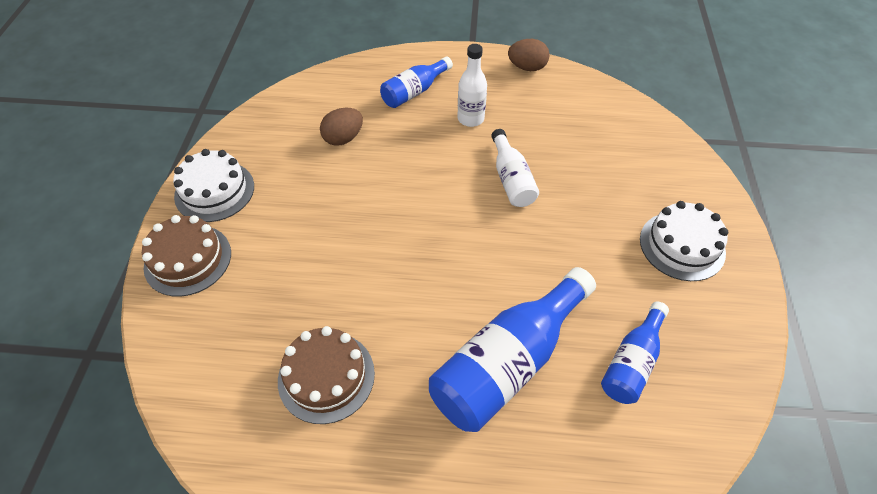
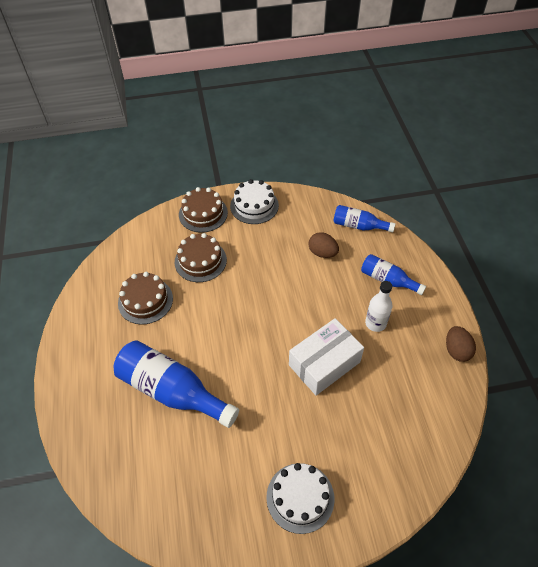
camera: 75 degrees right, 0 degrees up
(284, 281) = (200, 261): none -> brown cake
(511, 179) = (324, 363): white bottle -> white box
(632, 362) = (188, 468): blue bottle -> blue bottle (359, 226)

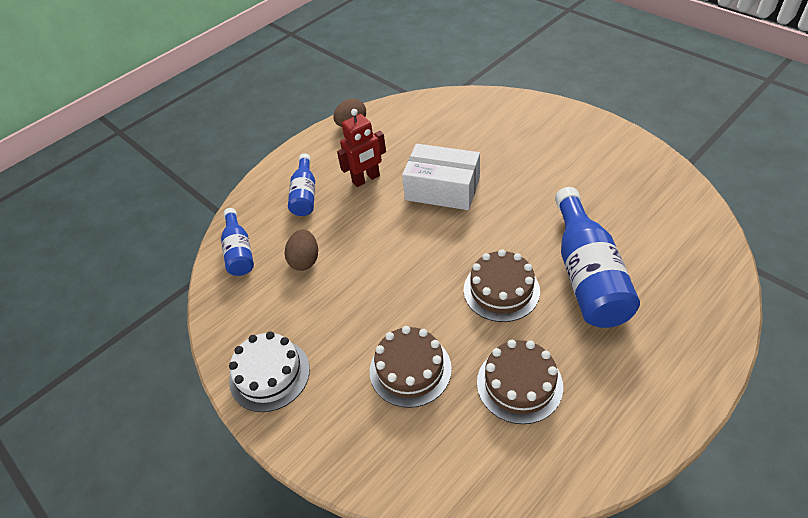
camera: 120 degrees left, 5 degrees down
(203, 213) = (326, 428): brown cake -> brown cake (501, 290)
(300, 497) = (569, 144): white cake -> none
(375, 323) = (366, 179): white bottle -> red robot

